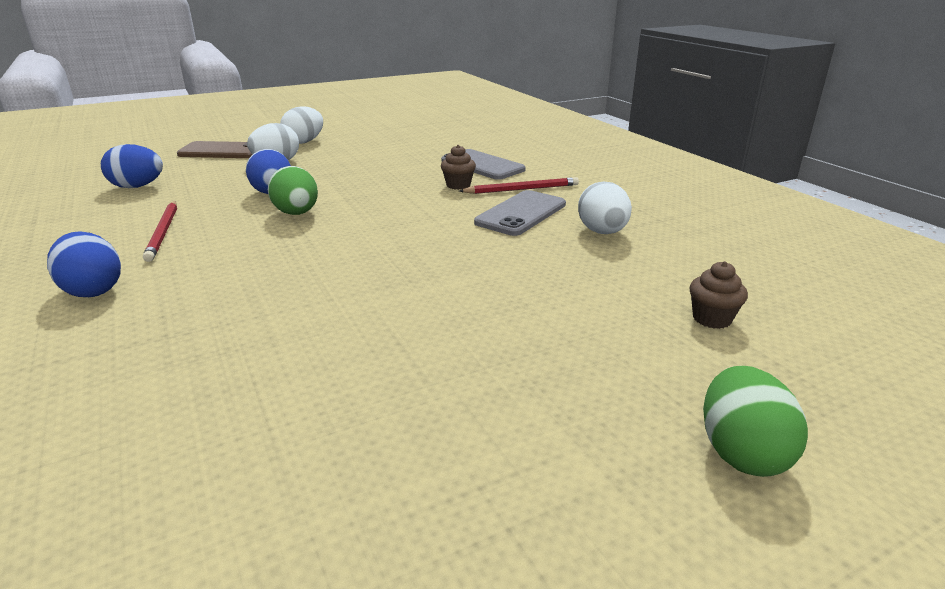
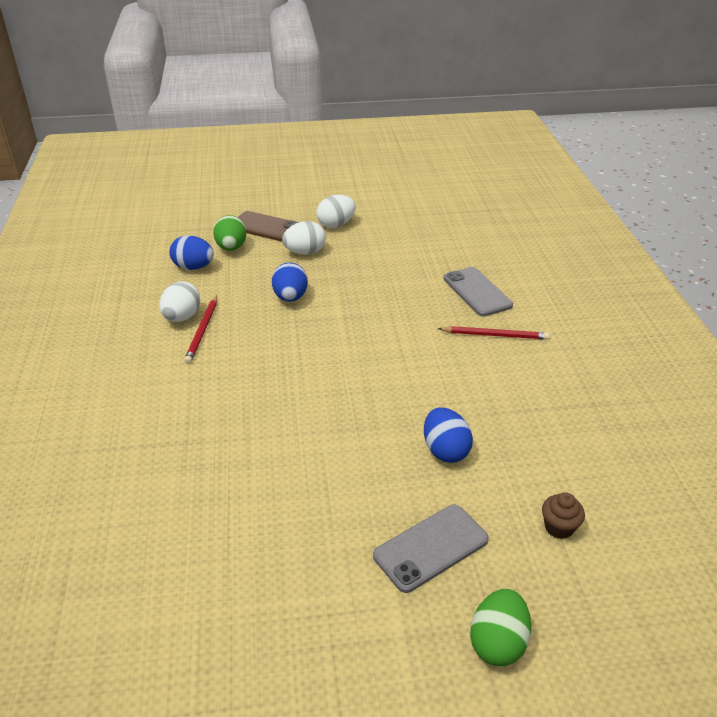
camera: 20 degrees right, 10 degrees up
(93, 290) = (149, 386): blue egg -> blue egg (445, 450)
(296, 213) = (301, 328): green egg -> green egg (231, 248)
(458, 185) = (442, 317): brown cupcake -> none
(521, 213) = (477, 368): grey phone -> grey phone (431, 547)
(602, 232) = (533, 409): white egg -> white egg (182, 317)

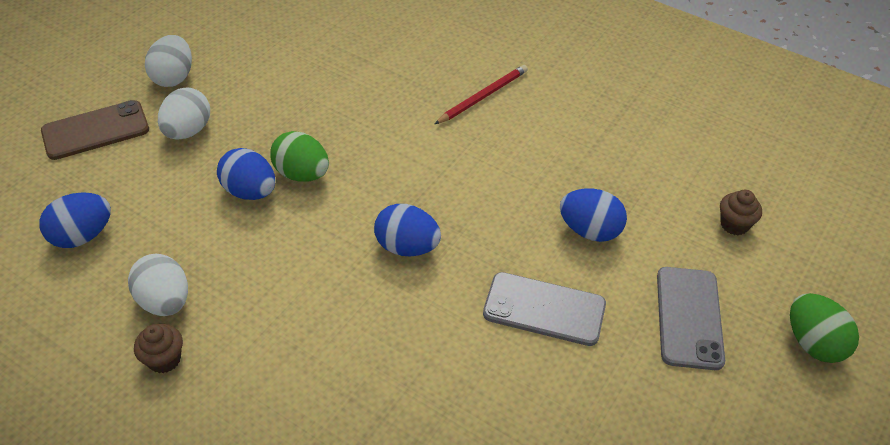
camera: 50 degrees left, 10 degrees up
(145, 340) = (164, 359): none -> brown cupcake
(202, 331) = (213, 297): red pencil -> none
(231, 248) = (92, 181): green egg -> green egg (302, 174)
(324, 377) = (407, 247): none -> blue egg
(477, 292) = (412, 64): grey phone -> grey phone (544, 309)

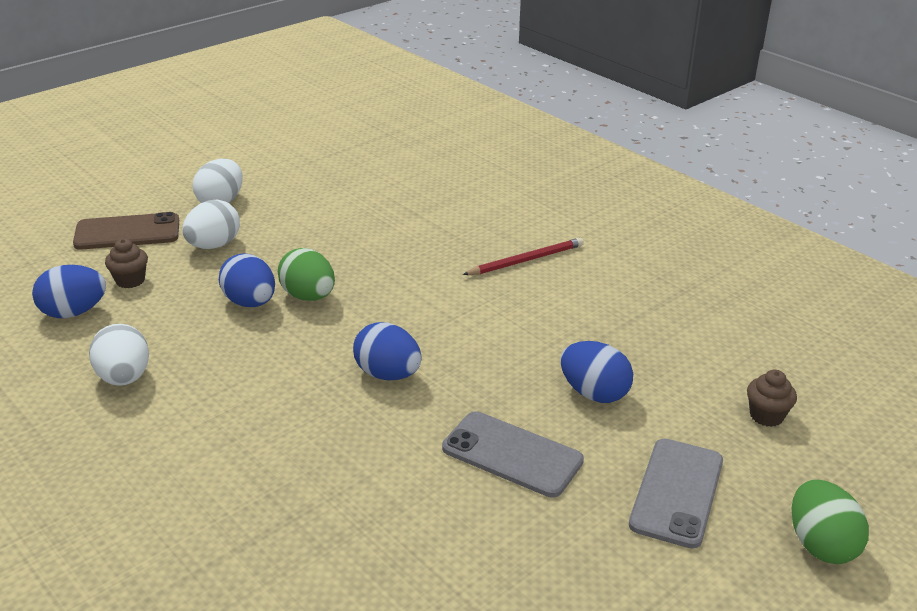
camera: 15 degrees right, 15 degrees down
(164, 359) = (99, 425): brown cupcake -> brown cupcake (130, 280)

